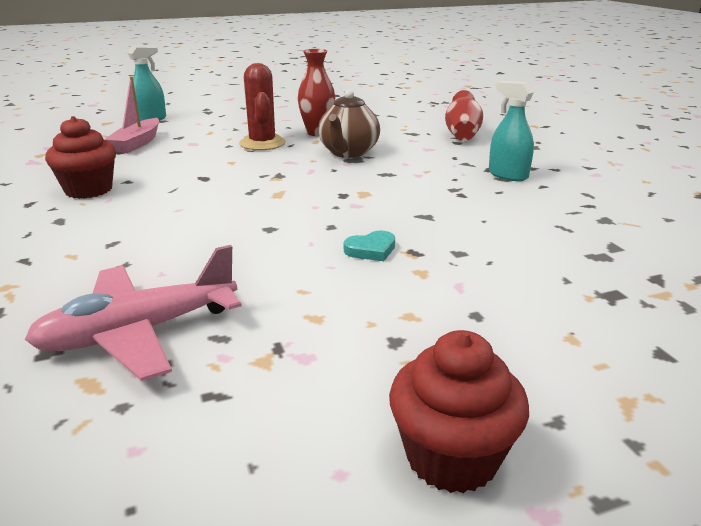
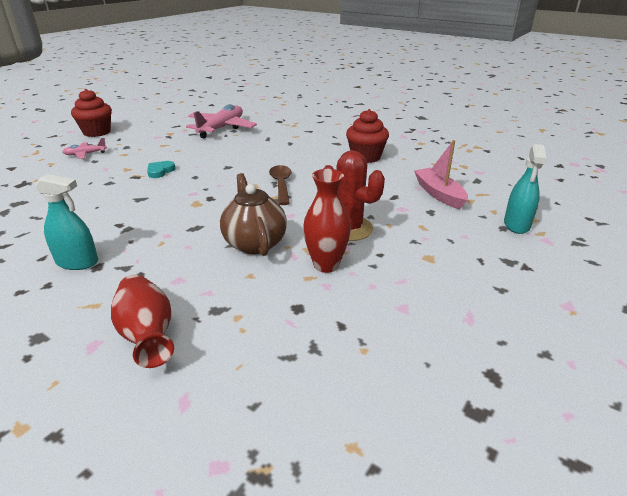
camera: 145 degrees right, 5 degrees up
(247, 187) = (281, 185): none -> brown spoon
(494, 345) = (85, 154): none -> pink plane

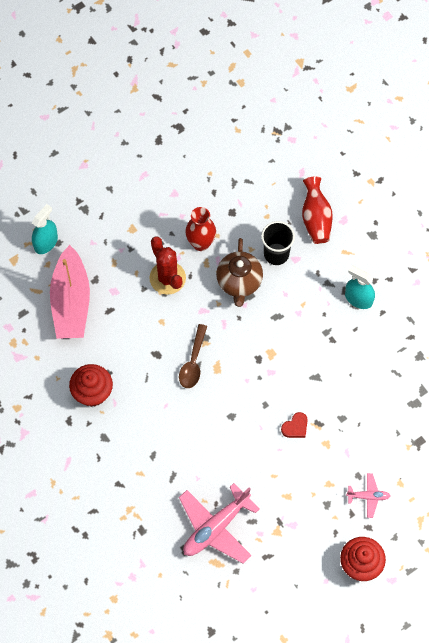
camera: 160 degrees left, 35 degrees up
(160, 171) = (295, 427): turquoise heart -> red heart
(209, 278) = (276, 254): none -> black cup
(439, 194) = (71, 302): pink boat -> pink boat, size x1.55

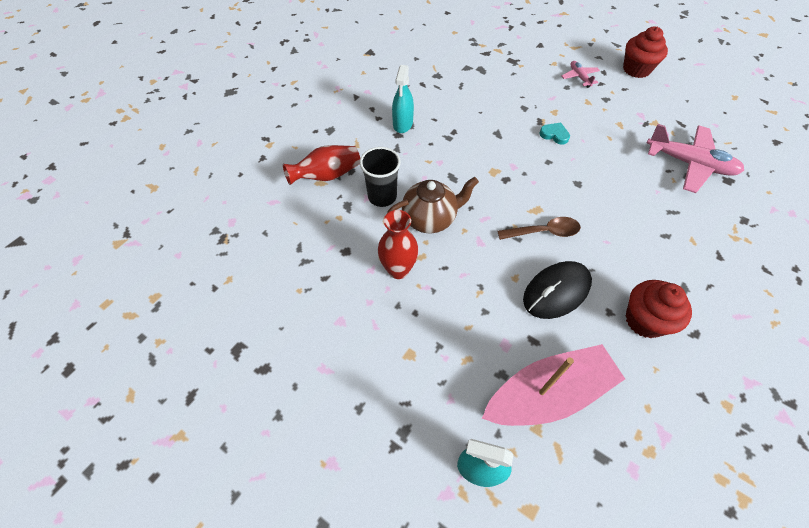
camera: 110 degrees left, 10 degrees down
(139, 344) = (556, 291): none -> black mouse
(167, 278) = (458, 290): red cactus -> none
(295, 427) = (554, 135): red heart -> turquoise heart

